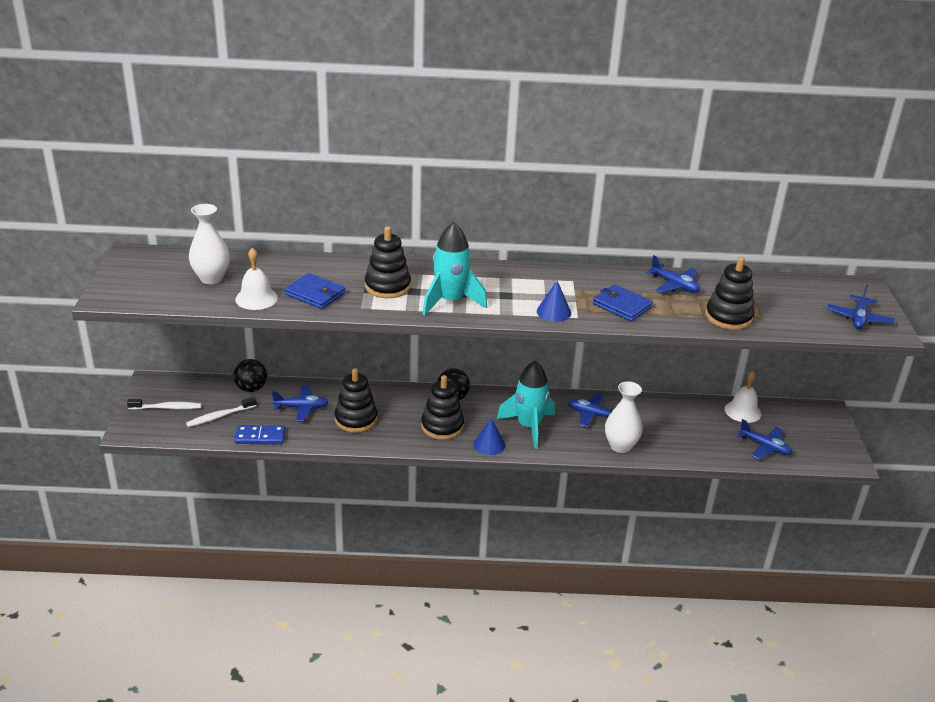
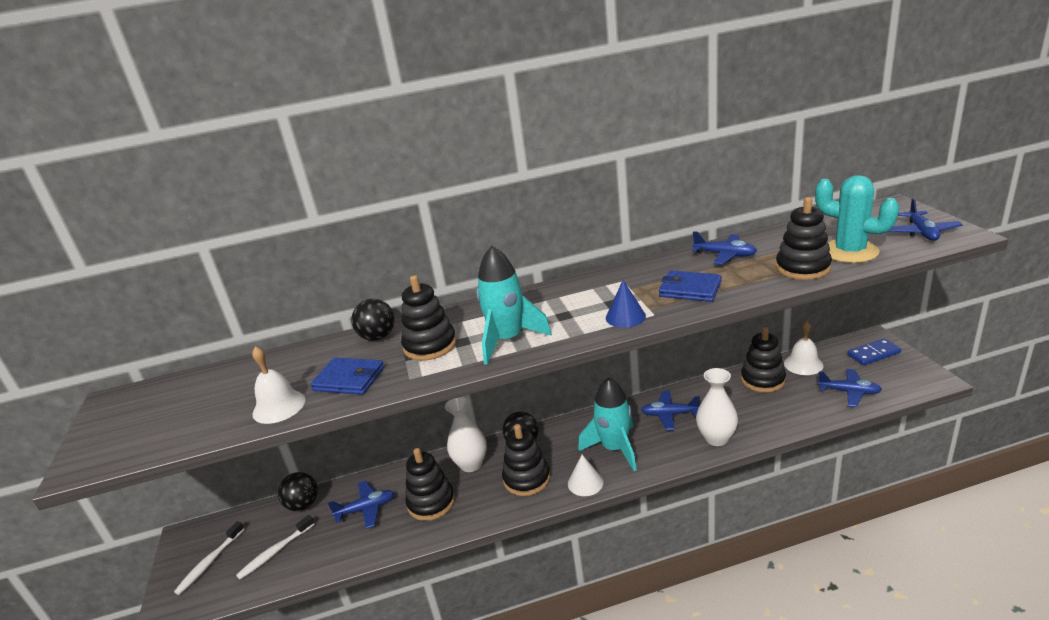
camera: 10 degrees left, 5 degrees down
(167, 408) = (210, 562): white toothbrush -> white toothbrush turned 135 degrees clockwise
(211, 278) = (217, 399): white vase -> white vase (471, 464)
(260, 437) = (329, 562): blue domino -> blue domino (873, 354)
(349, 266) = (378, 337): none -> black ball
(489, 444) = (585, 483): blue cone -> white cone
(695, 413) = (762, 380): none -> black stacking toy
(780, 316) = (850, 252): none -> turquoise cactus

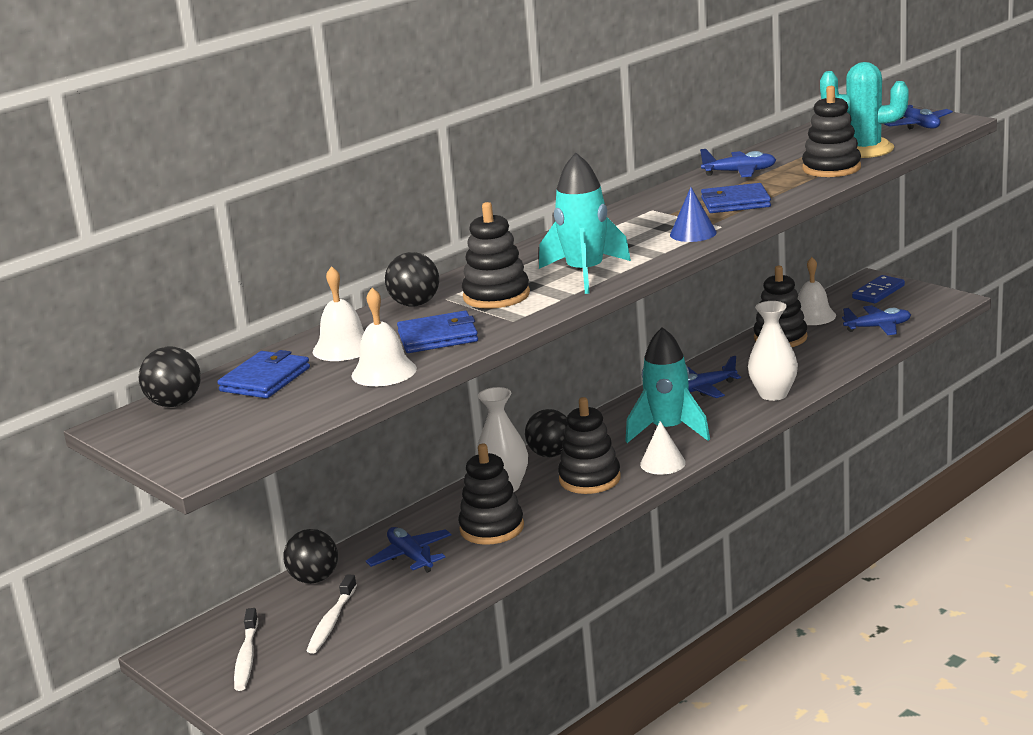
camera: 30 degrees left, 5 degrees down
(155, 391) = (175, 404): none -> black ball
(219, 386) = (265, 379): none -> blue wallet
(292, 369) = (343, 347): none -> white bell
(366, 509) = (411, 557): blue plane -> blue plane turned 75 degrees counterclockwise

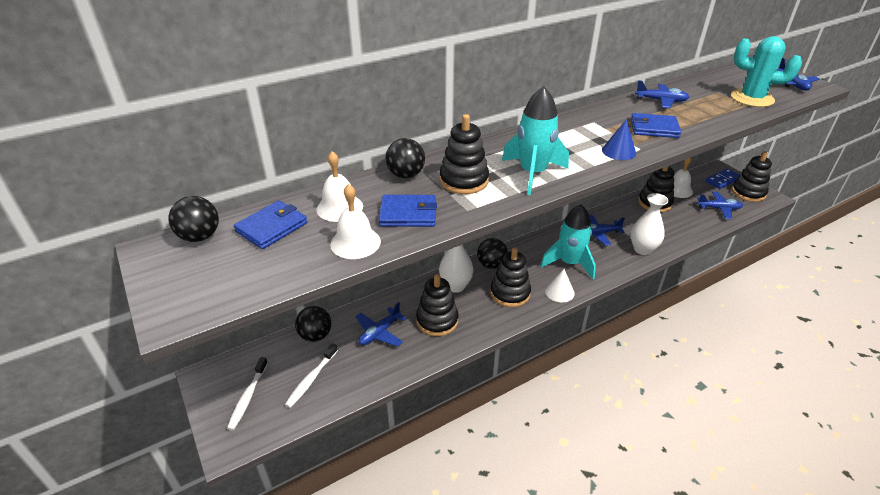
camera: 10 degrees right, 15 degrees up
(411, 557) = (379, 332): blue plane -> blue plane turned 120 degrees counterclockwise
(831, 168) = (727, 111): black stacking toy -> black stacking toy (748, 193)

